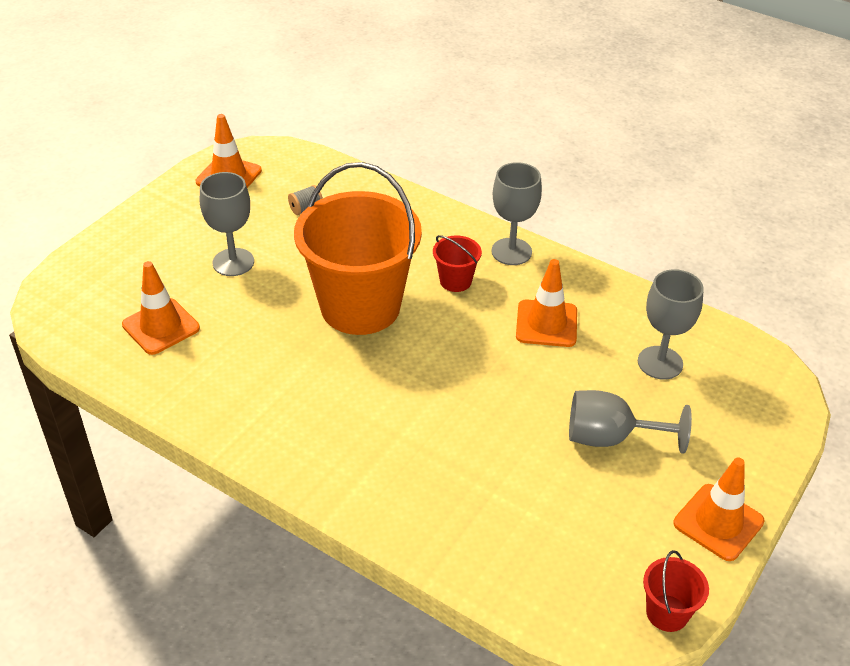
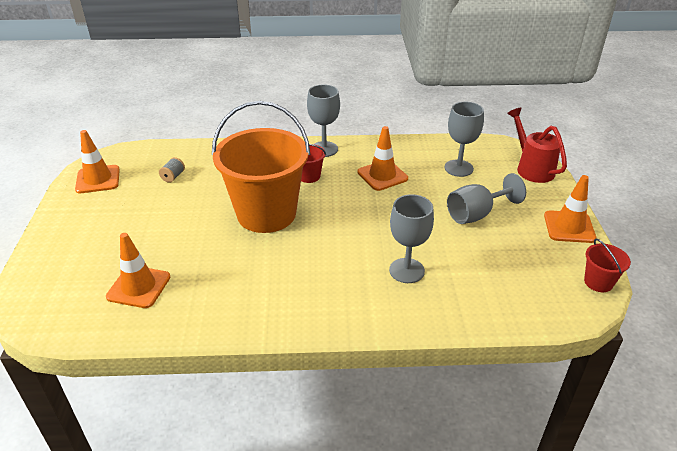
camera: 35 degrees left, 5 degrees down
(233, 262) = (153, 226): grey goblet -> grey goblet (406, 270)
(767, 414) = (531, 168): none -> red watering can

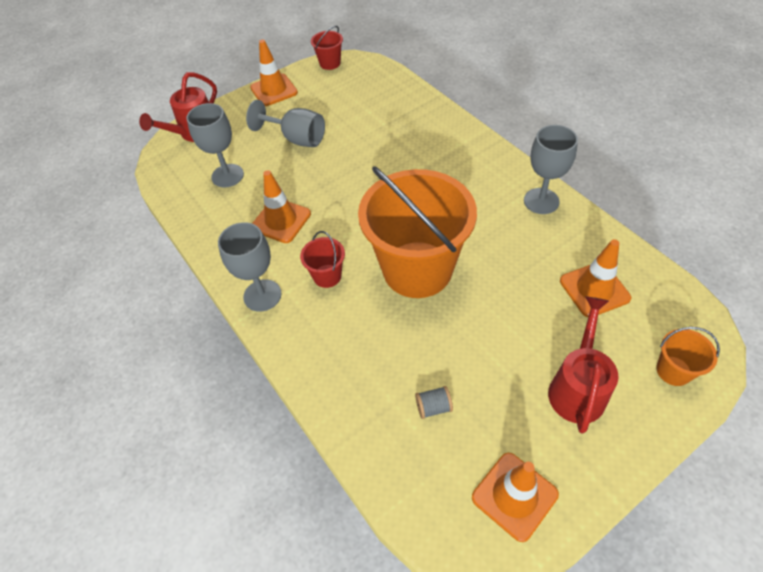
camera: 120 degrees left, 15 degrees up
(45, 280) = (673, 371): none -> orange bucket
(102, 233) = (577, 387): none -> red watering can
(406, 270) = (404, 145): grey goblet -> grey goblet (541, 201)

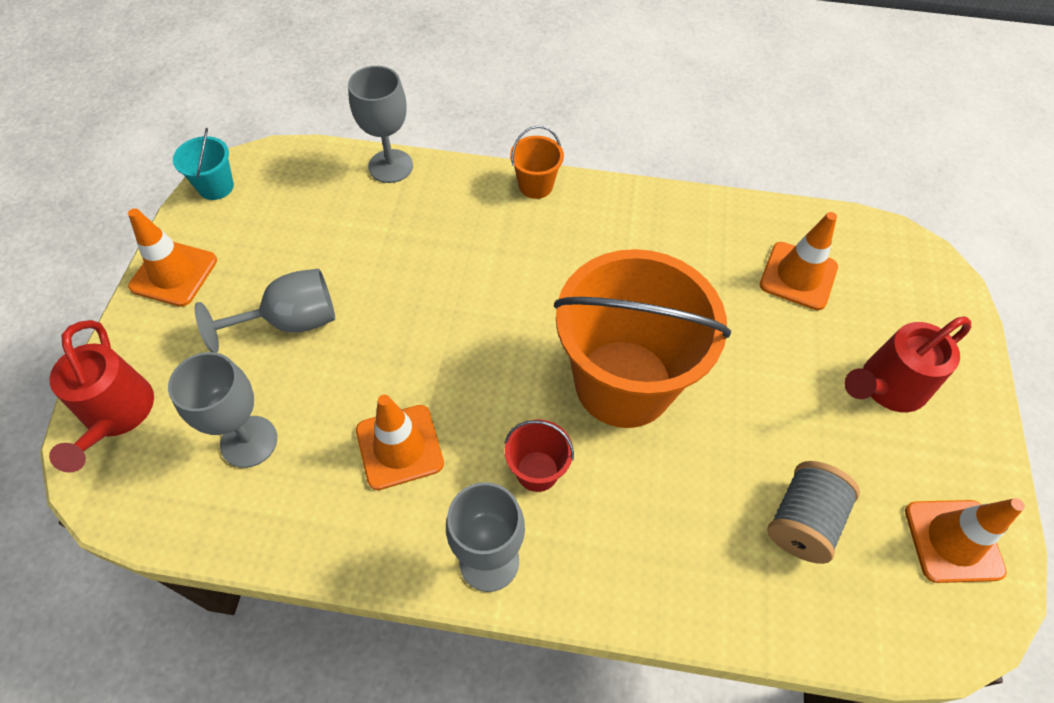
camera: 50 degrees left, 5 degrees up
(330, 63) = (216, 187): red bucket -> turquoise bucket
(433, 407) = (802, 521): grey spool -> grey spool, size x1.84
(541, 201) = (656, 213): grey goblet -> grey goblet (390, 166)
(577, 387) = (886, 387): red watering can -> red watering can turned 90 degrees counterclockwise
(673, 371) = (931, 308): orange bucket -> orange bucket (535, 185)

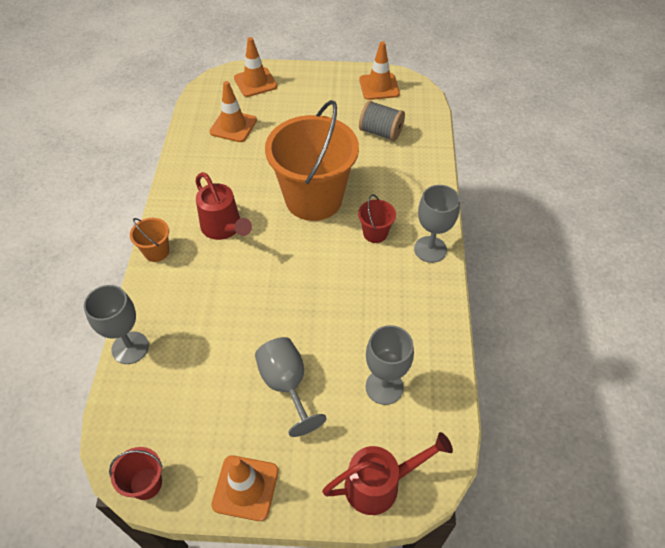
camera: 95 degrees left, 5 degrees down
(216, 187) = (146, 483): turquoise bucket -> red bucket
(399, 447) = (372, 300): orange traffic cone -> orange traffic cone (255, 82)
(886, 387) = (302, 99): red watering can -> red watering can (224, 228)

